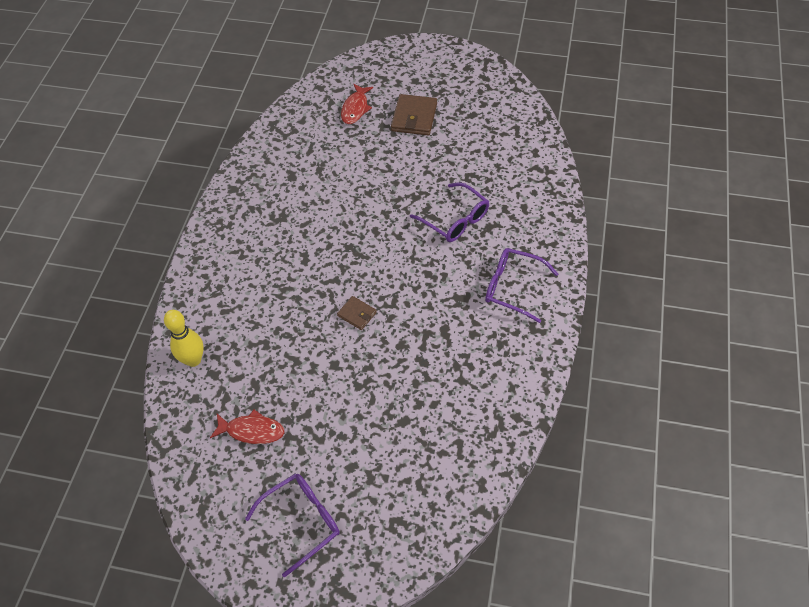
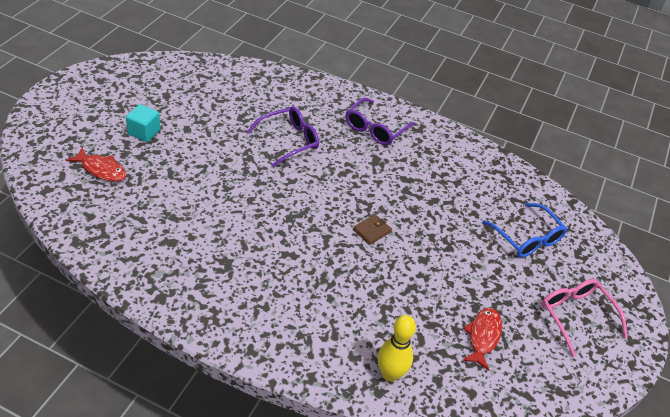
camera: 85 degrees left, 10 degrees down
(302, 521) = (576, 315): purple glasses -> pink glasses
(400, 462) = (527, 238): none -> blue glasses
(414, 117) = (144, 132): brown wallet -> turquoise cube

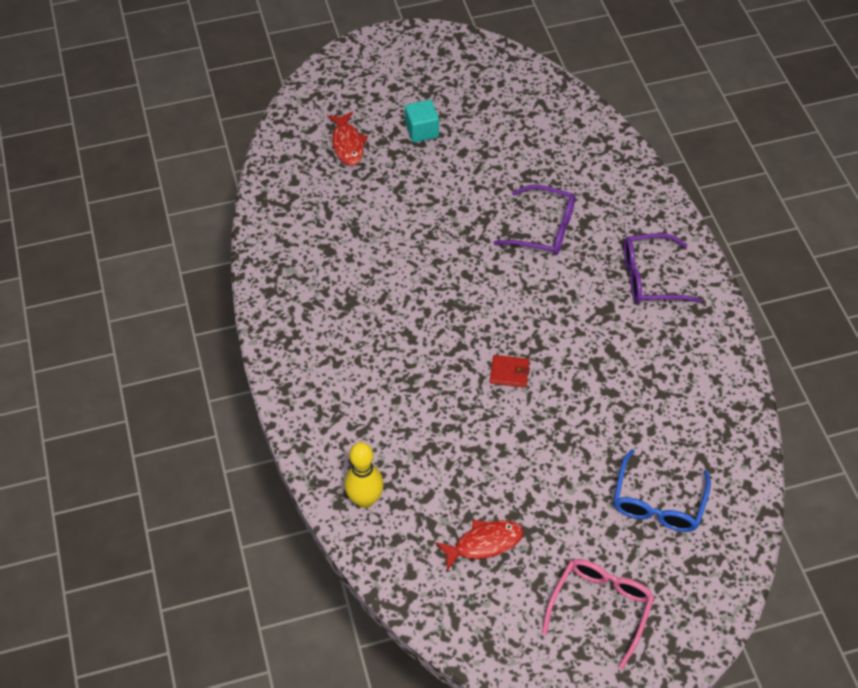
camera: 55 degrees right, 10 degrees up
(372, 231) = (509, 373): brown wallet -> red wallet

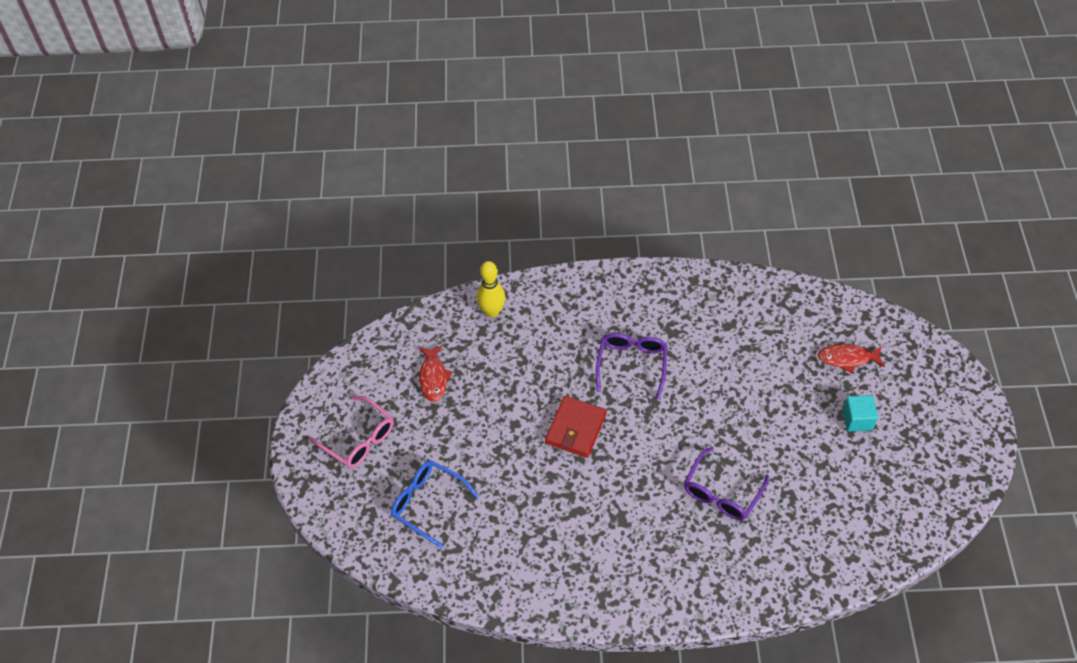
camera: 105 degrees right, 0 degrees up
(509, 373) = (575, 428): red wallet -> red wallet, size x1.77
(650, 277) = (649, 566): purple glasses -> purple glasses (631, 364)

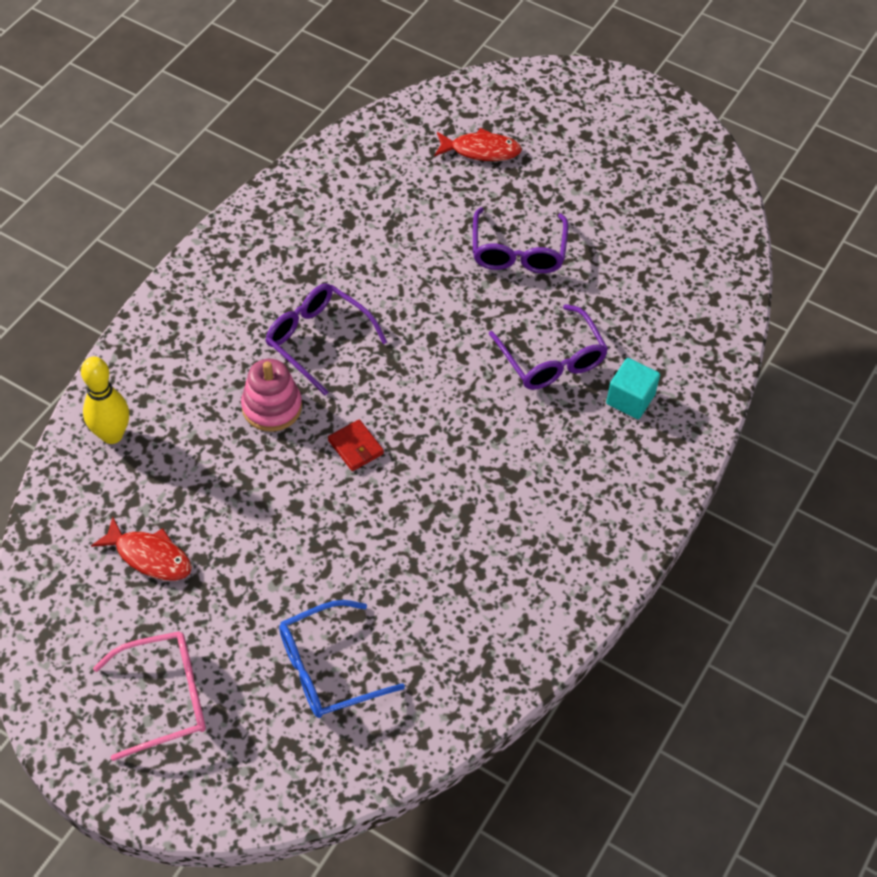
camera: 60 degrees left, 0 degrees up
(568, 371) = (272, 407): none -> pink stacking toy
(575, 428) = (355, 447): red wallet -> red wallet, size x0.57
(786, 426) = (518, 252): none -> purple glasses
(847, 358) = (481, 150): red fish -> red fish turned 120 degrees counterclockwise
(857, 420) = (559, 190): turquoise cube -> turquoise cube (630, 399)

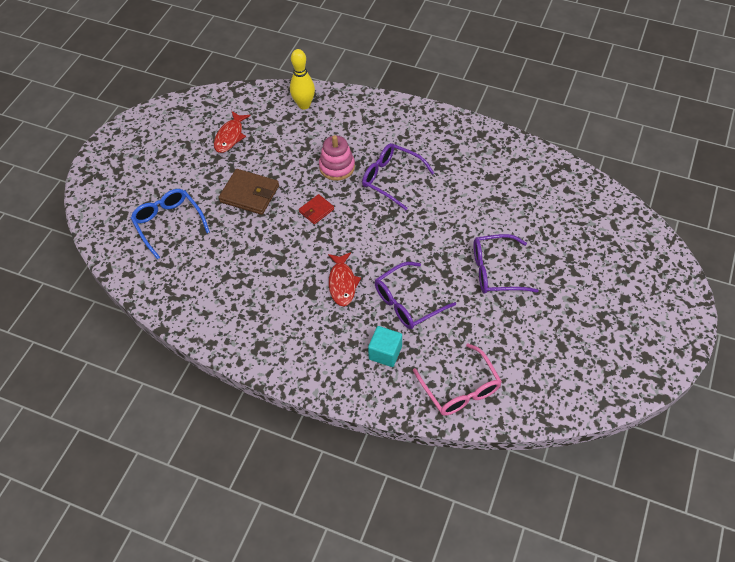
camera: 85 degrees right, 0 degrees up
(165, 698) = (148, 160): pink glasses -> pink glasses (460, 389)
(294, 538) = (249, 194): none -> brown wallet
(317, 340) = (391, 178): purple glasses -> purple glasses turned 90 degrees counterclockwise
(481, 150) = (581, 237): red fish -> red fish (342, 283)

